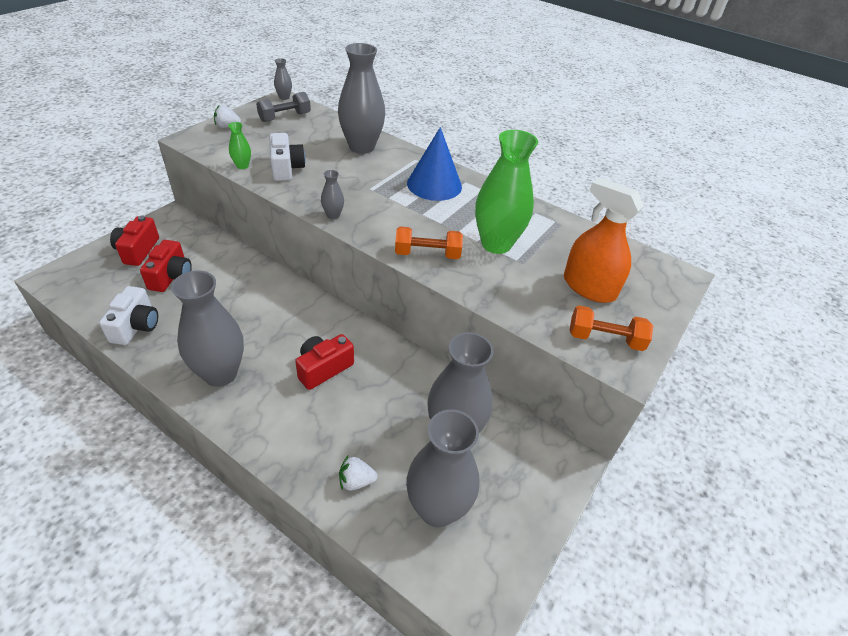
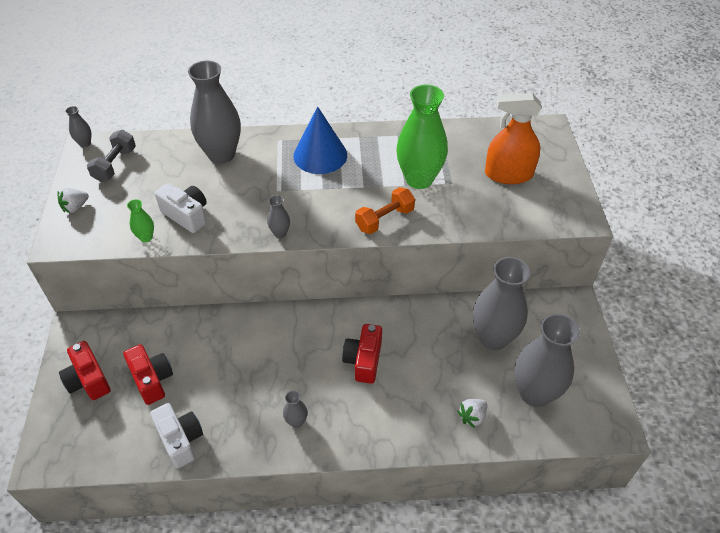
camera: 35 degrees left, 5 degrees up
(220, 373) = (296, 421): grey vase -> grey vase, size x0.43
(605, 339) = (553, 207): orange dumbbell -> none

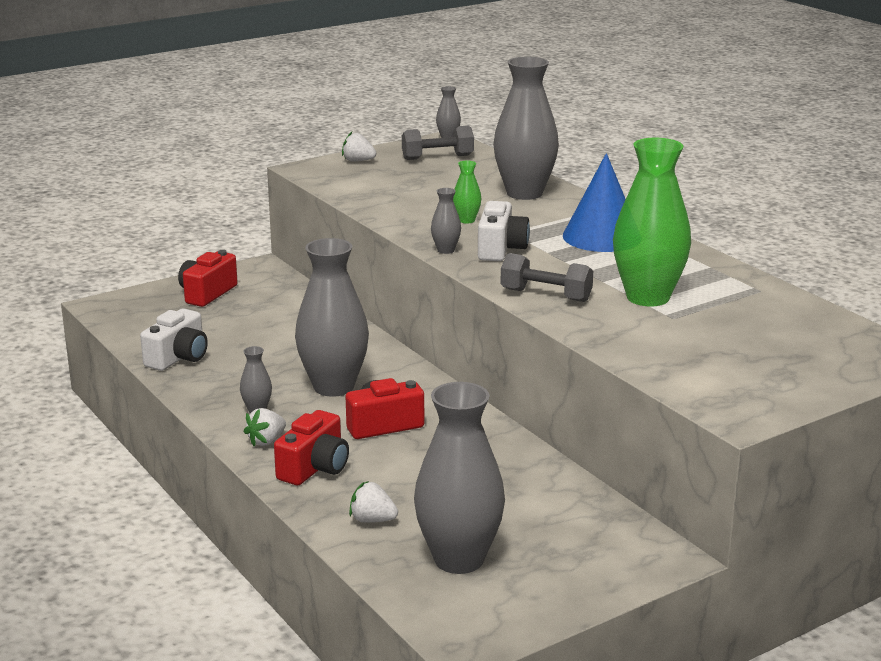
camera: 60 degrees right, 25 degrees down
(146, 237) = (357, 197): green vase -> green vase (466, 220)
(152, 379) = (236, 321): red camera -> red camera (315, 468)
(186, 215) = (411, 204): white camera -> white camera (500, 249)
(342, 433) = (266, 441): none -> white strawberry
(385, 219) = (546, 295): orange dumbbell -> grey dumbbell
(493, 338) = (520, 504): grey vase -> grey vase (333, 387)
(508, 174) = (750, 349): orange spray bottle -> none

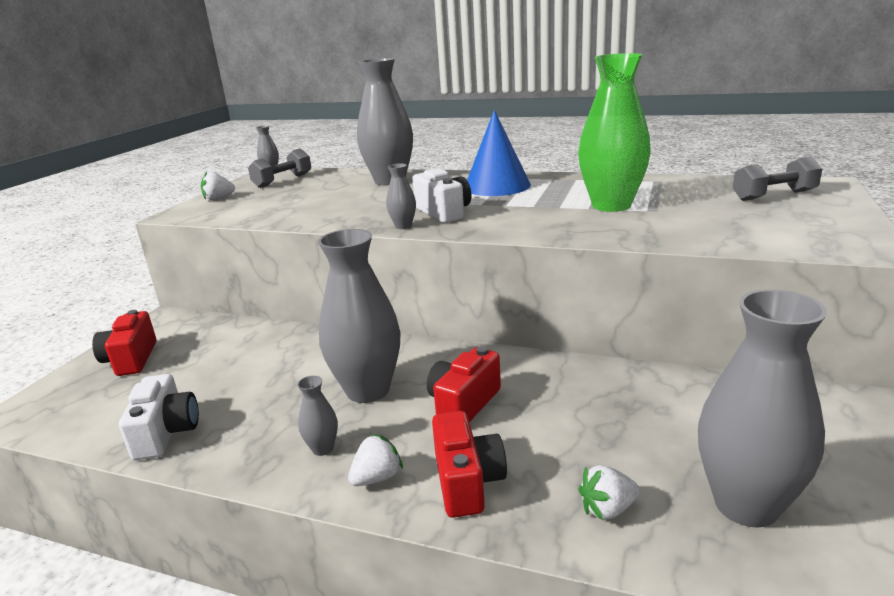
camera: 35 degrees left, 0 degrees up
(266, 441) = (377, 478): white strawberry -> white strawberry turned 135 degrees counterclockwise
(466, 220) = (380, 205): green vase -> none
(546, 295) = (544, 227): grey dumbbell -> grey dumbbell (774, 196)

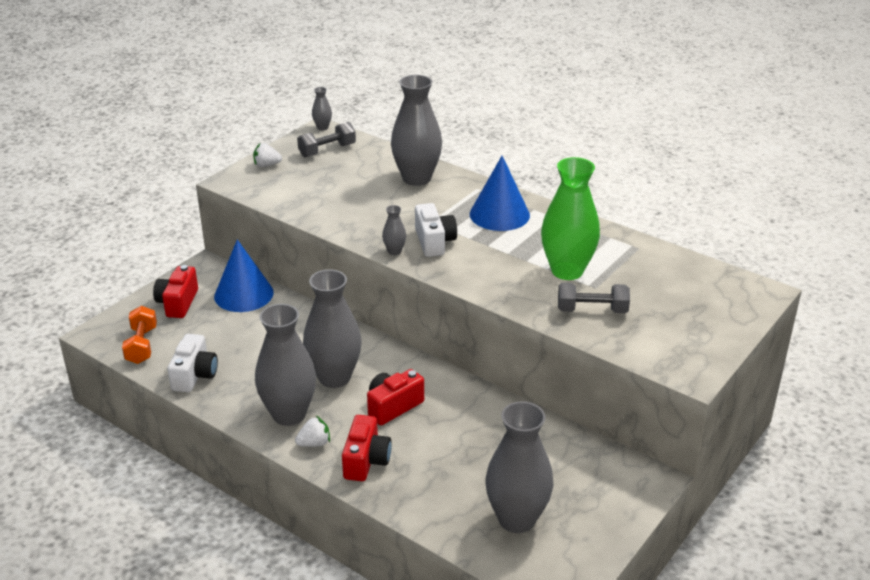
camera: 15 degrees right, 10 degrees up
(81, 415) = (141, 345): none -> orange dumbbell
(217, 334) = (243, 294): none -> blue cone
(322, 448) = (289, 414): grey vase -> grey vase, size x2.34
(607, 509) = (436, 499): white strawberry -> none
(774, 196) = (702, 296): grey dumbbell -> grey dumbbell (592, 310)

